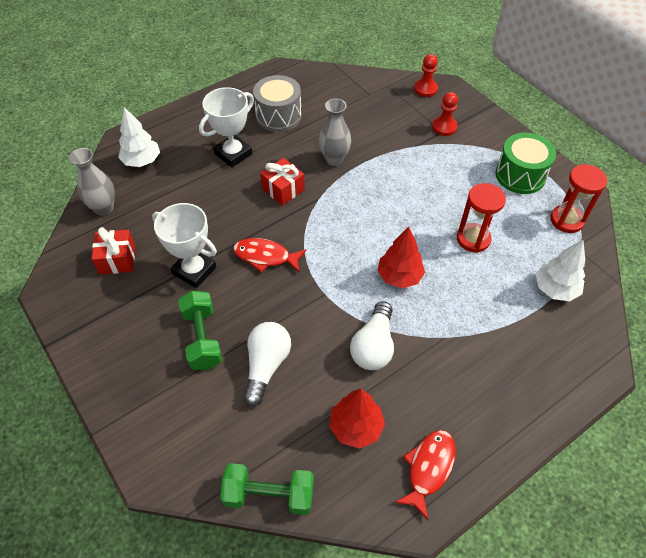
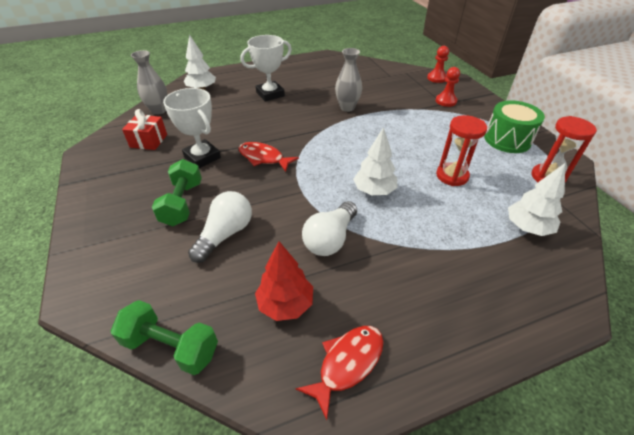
camera: 15 degrees right, 10 degrees down
(278, 116) = (314, 78): grey drum -> none
(283, 189) = (298, 119): red gift -> none
(399, 276) = (374, 191): red tree -> white tree

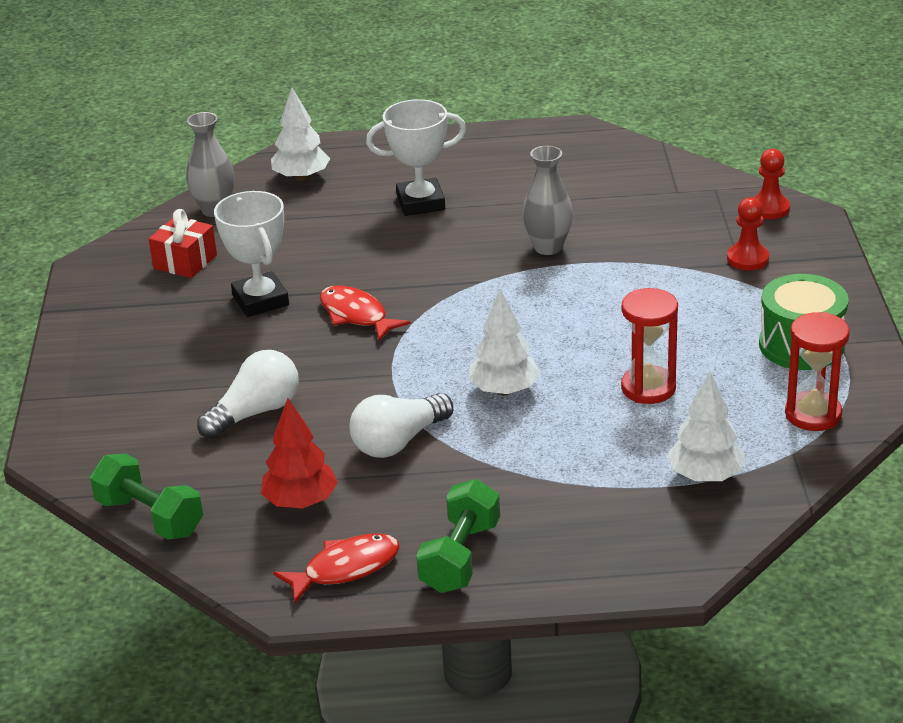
camera: 20 degrees right, 10 degrees down
(182, 203) = (209, 363): green dumbbell -> green dumbbell (460, 557)

